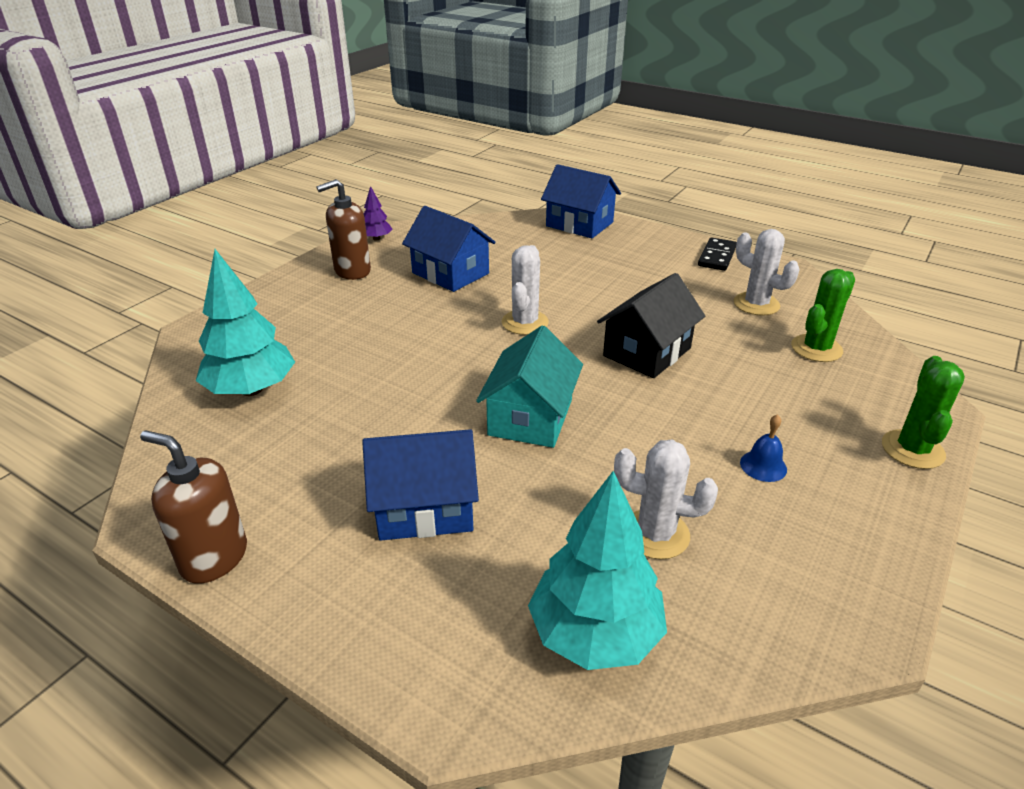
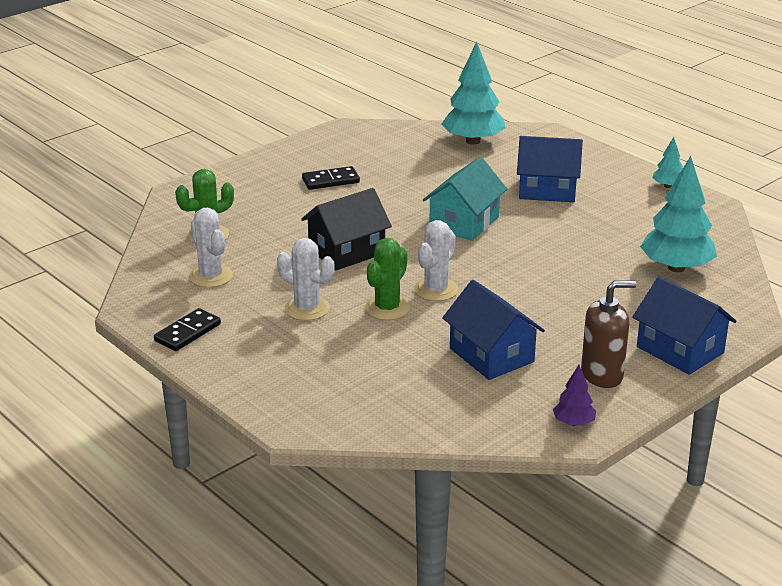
camera: 165 degrees left, 5 degrees down
(214, 558) = (667, 186): brown soap dispenser -> turquoise tree
(579, 224) = (303, 407): blue house -> blue house (680, 350)
(655, 534) = (420, 164): white cactus -> white cactus (307, 309)
(763, 466) = (330, 180): blue bell -> black domino
(912, 449) = (229, 175): green cactus -> green cactus (387, 308)

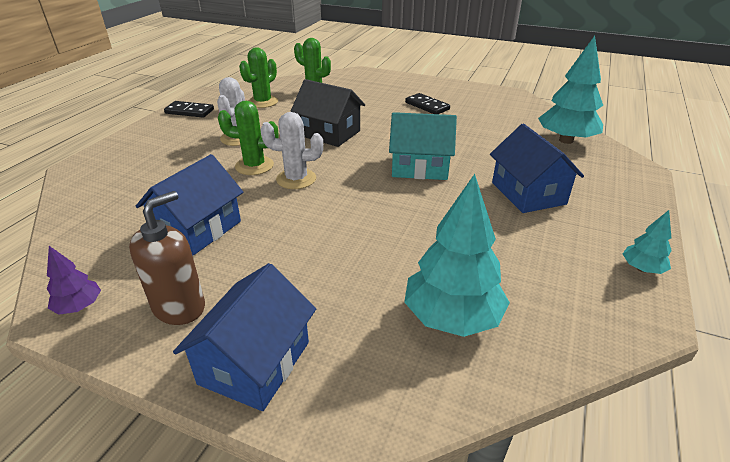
camera: 65 degrees right, 5 degrees up
(211, 276) = (263, 102): white cactus -> green cactus
(602, 375) = (179, 307): brown soap dispenser -> brown soap dispenser turned 105 degrees counterclockwise

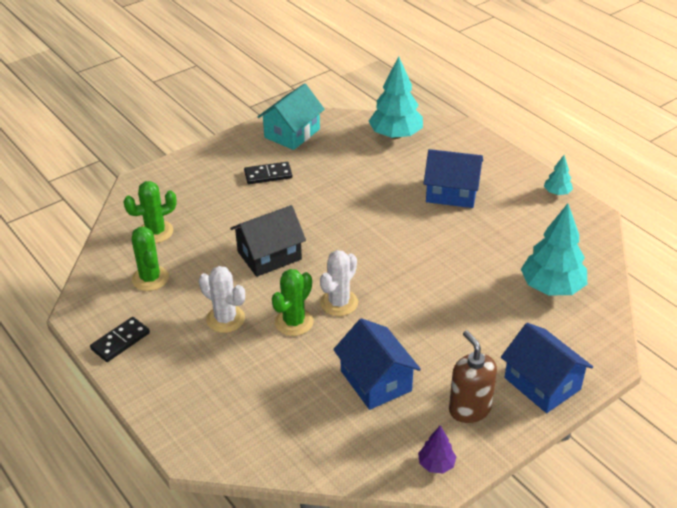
camera: 60 degrees left, 5 degrees up
(420, 167) = (374, 227): turquoise house -> turquoise house (292, 133)

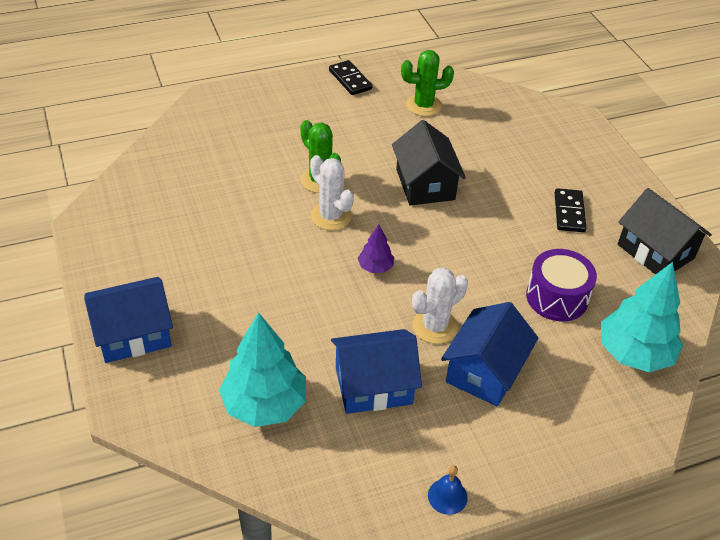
camera: 105 degrees right, 5 degrees up
(155, 232) = (492, 118): green cactus -> none
(225, 319) = (346, 139): white cactus -> white cactus (435, 326)
(292, 133) = (655, 251): turquoise house -> black house
(364, 171) = (557, 297): none -> purple drum
(376, 381) = (215, 214): blue house -> blue house (373, 385)
(436, 464) = (98, 225): purple tree -> purple tree (375, 267)
(469, 409) = (140, 267): brown soap dispenser -> none
(557, 193) = (447, 496): turquoise tree -> blue bell

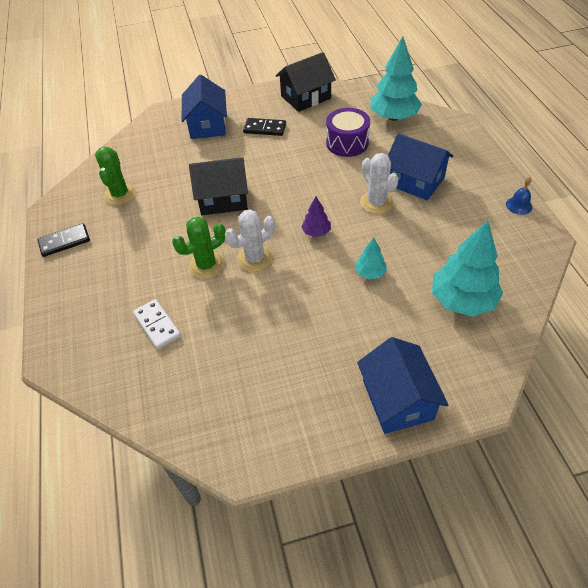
camera: 80 degrees left, 5 degrees up
(241, 154) = (157, 325): none -> white domino
(309, 316) = (370, 273): none -> turquoise tree
(373, 385) = (435, 237): blue house -> blue house (207, 125)

